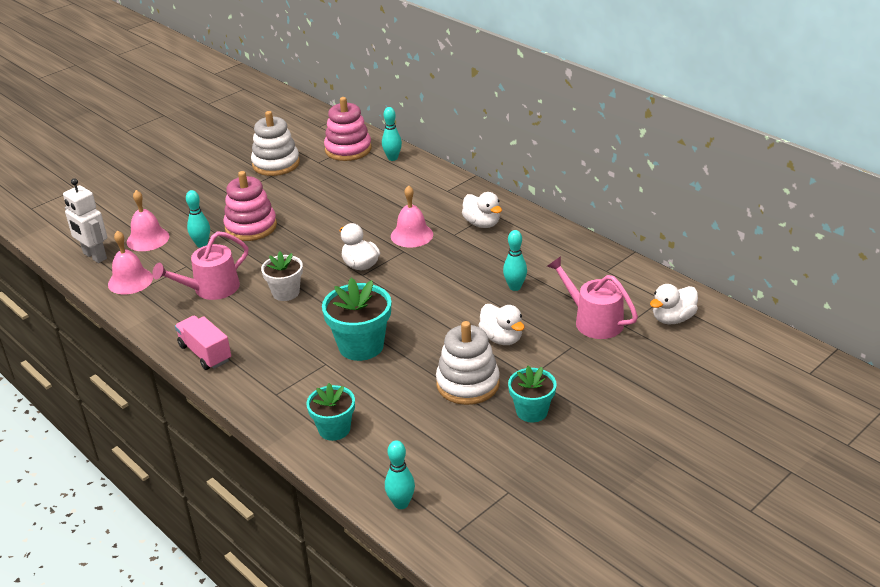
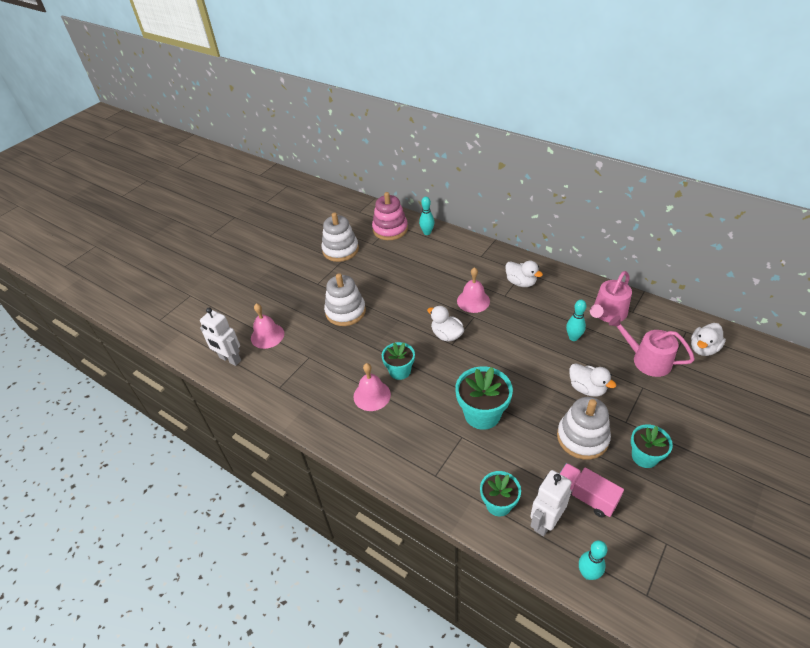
camera: 10 degrees left, 10 degrees up
(130, 281) = (269, 379): pink bell -> pink bell (372, 395)
(202, 244) = (313, 334): turquoise bowling pin -> none
(205, 353) = (360, 443): pink truck -> pink truck (585, 496)
(211, 289) = (338, 377): pink watering can -> pink watering can (608, 313)
(251, 227) = (345, 311): pink stacking toy -> white stacking toy
(286, 292) = (400, 371): white flower pot -> turquoise flower pot
(379, 452) = (545, 522): none -> white robot

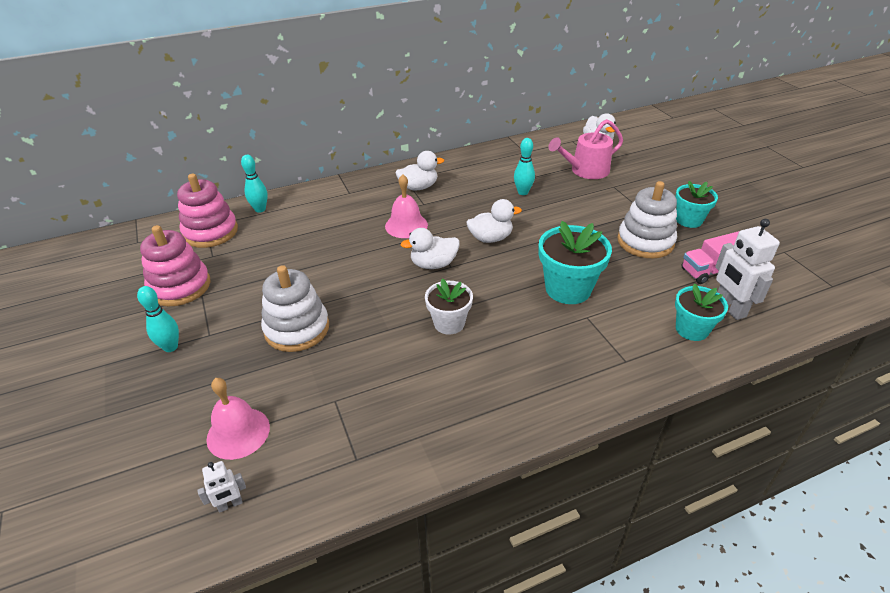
camera: 60 degrees left, 5 degrees down
(230, 359) = (230, 505): white robot -> white robot, size x0.52
(340, 250) = (180, 287): white stacking toy -> pink stacking toy
(372, 395) = (464, 364): pink bell -> none
(400, 371) = (449, 323): turquoise flower pot -> white flower pot
(587, 388) = (590, 213): white duck -> white duck (490, 238)
(588, 573) = (799, 308): turquoise bowling pin -> turquoise bowling pin (170, 347)
(608, 313) = (513, 163): pink watering can -> none

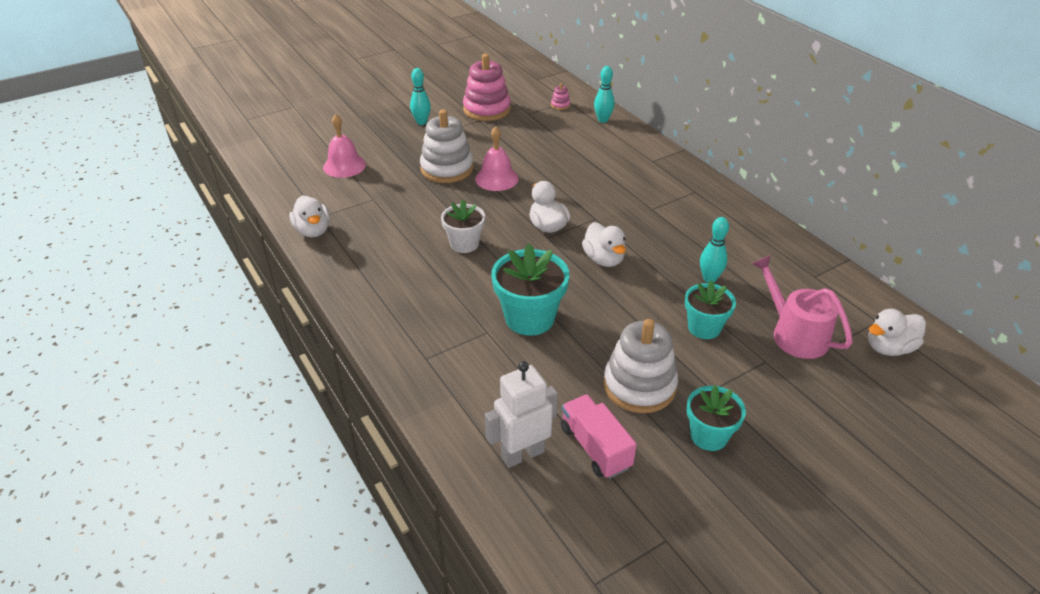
camera: 80 degrees right, 0 degrees up
(211, 232) = (560, 105): pink stacking toy -> pink stacking toy, size x0.41
(230, 505) = (289, 175): white robot -> none
(406, 225) = (607, 202): pink bell -> pink bell (496, 178)
(418, 187) = (683, 201): white duck -> white duck (313, 231)
(691, 329) = (479, 414): turquoise flower pot -> turquoise flower pot (704, 328)

